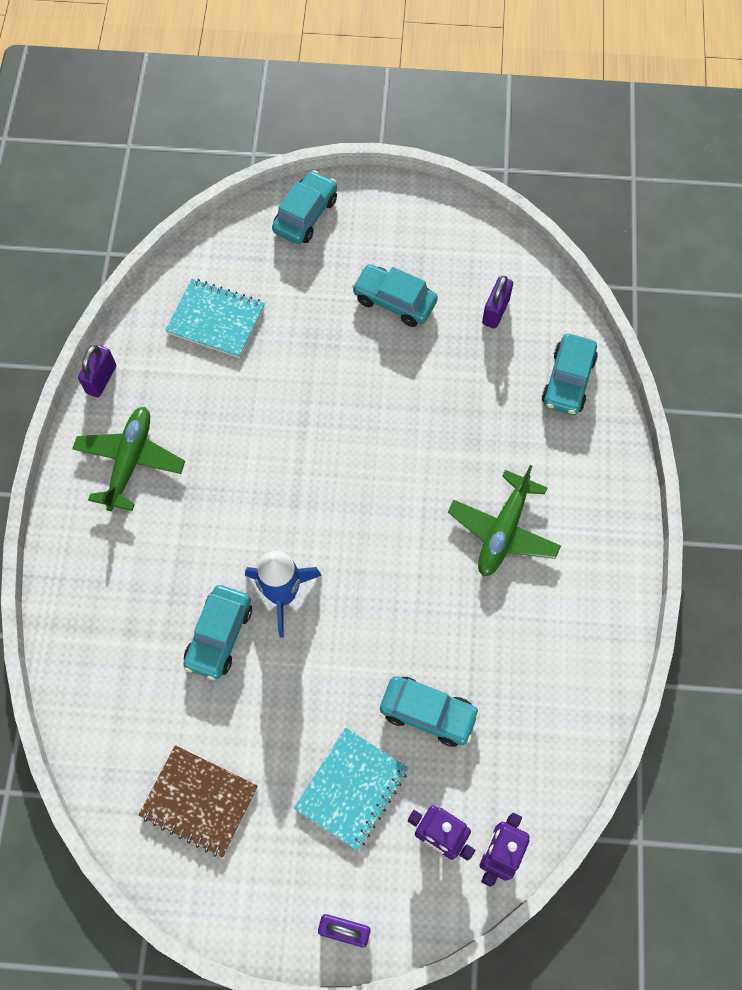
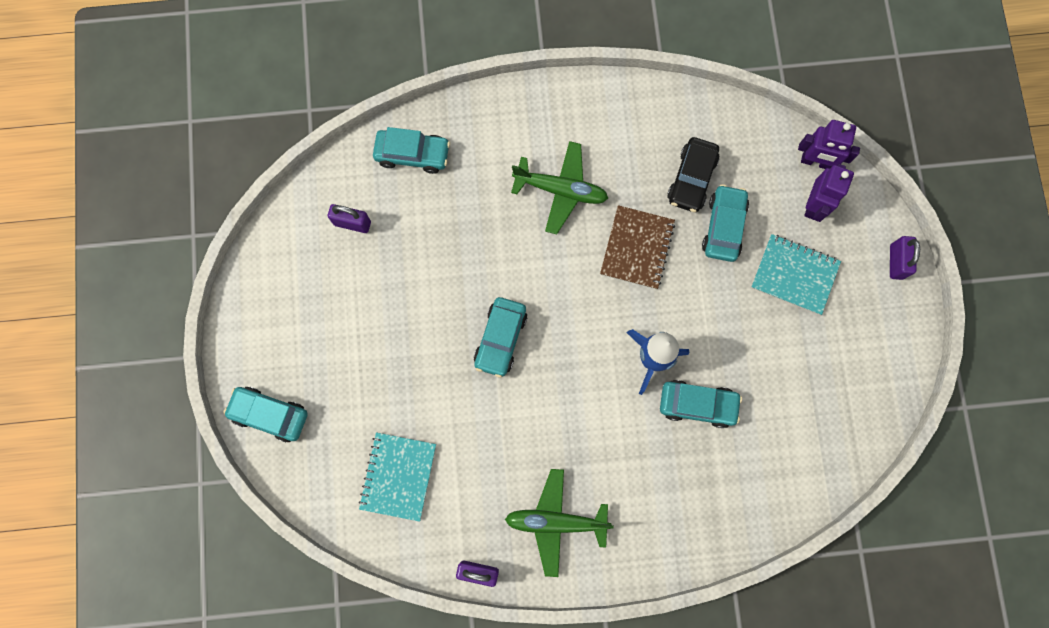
camera: 100 degrees left, 10 degrees up
(199, 801) = (832, 390): brown notebook -> brown notebook (637, 248)
(394, 301) = (354, 314): turquoise car -> turquoise car (500, 339)
(496, 687) = (691, 179): none -> black car

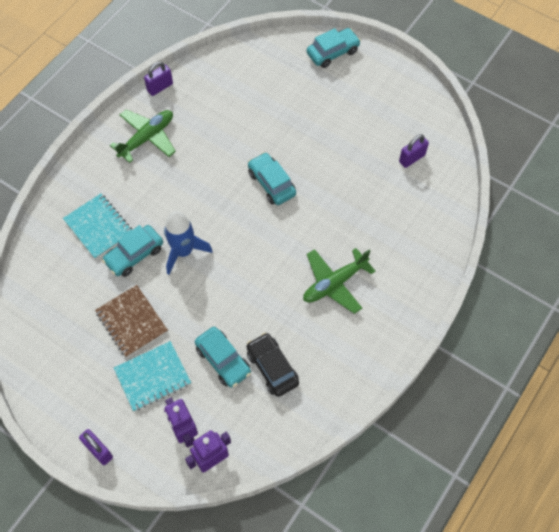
camera: 130 degrees right, 15 degrees down
(398, 476) = (244, 85): turquoise notebook -> turquoise notebook (98, 227)
(412, 154) = (431, 219): turquoise car -> none
(637, 248) = (257, 297): brown notebook -> brown notebook (132, 322)

